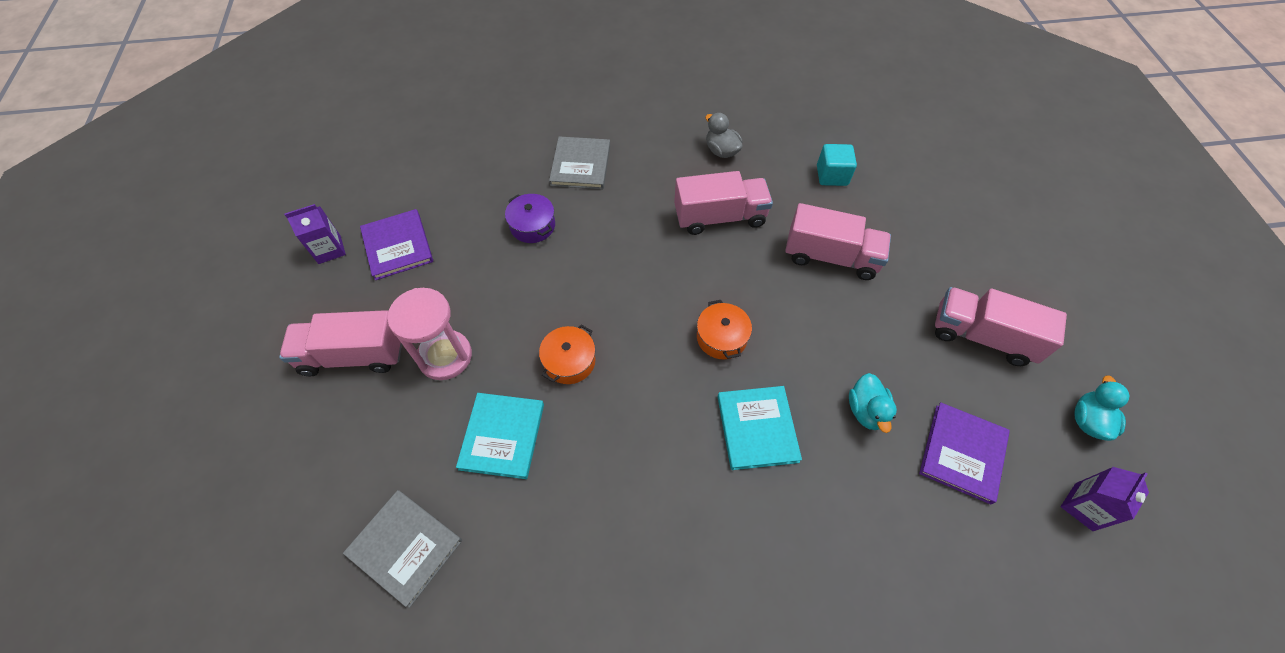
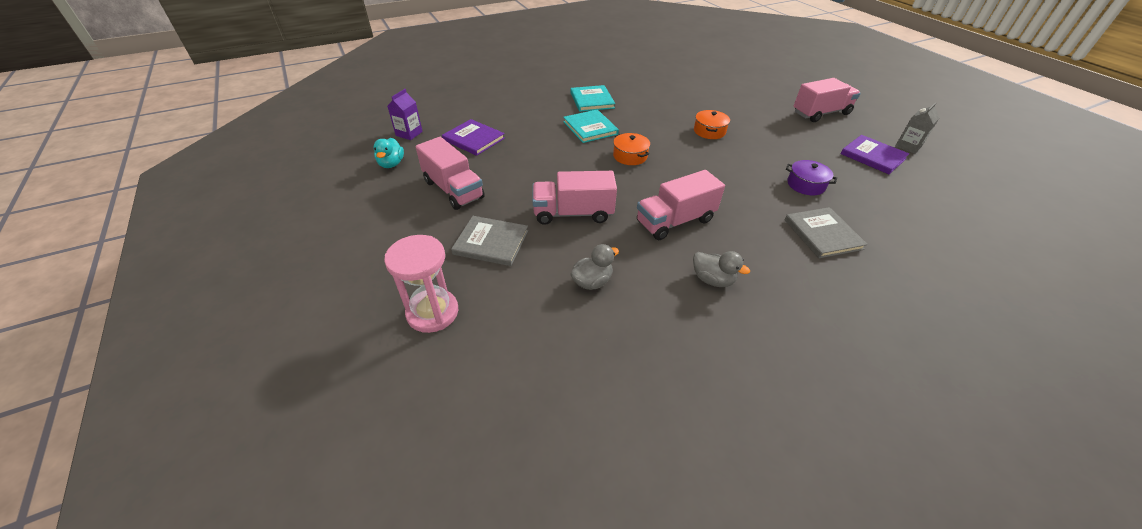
camera: 160 degrees right, 15 degrees down
(329, 249) = (908, 146): purple carton -> grey carton
(405, 547) = (719, 76): grey book -> grey book (491, 242)
(445, 356) = (775, 121): pink hourglass -> pink hourglass (432, 312)
(502, 436) = (714, 105): turquoise book -> turquoise book (592, 100)
(832, 175) = (592, 281): turquoise cube -> grey duck
(866, 411) = (530, 144): turquoise duck -> none
(962, 453) = (473, 139): purple book -> purple book turned 60 degrees counterclockwise
(981, 336) = (453, 190): pink truck -> pink truck turned 45 degrees clockwise

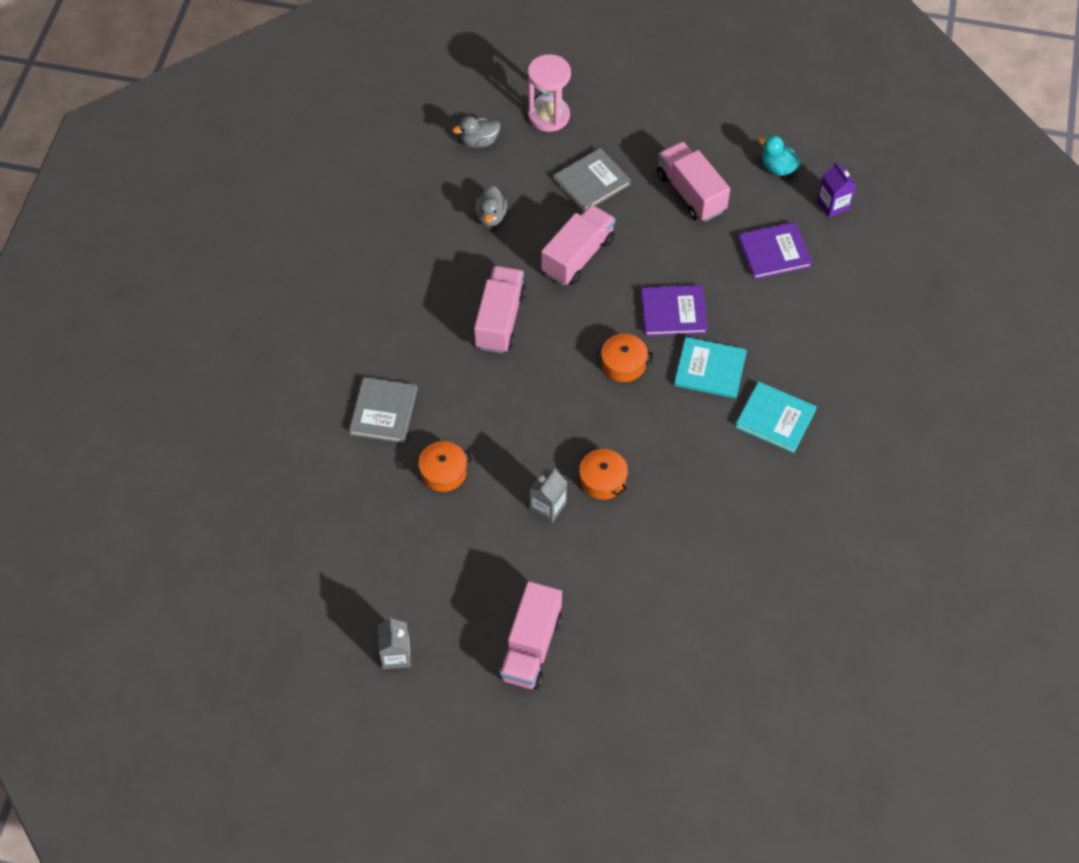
camera: 130 degrees right, 15 degrees up
(453, 190) = (691, 193): pink truck -> pink truck turned 60 degrees clockwise
(712, 280) = (421, 289): grey duck -> grey duck (479, 141)
(753, 140) = (548, 506): none -> grey carton
(806, 185) = (443, 472): purple pot -> orange pot
(822, 234) = (383, 411): grey book -> grey book turned 75 degrees clockwise
(873, 156) = (418, 593): purple book -> purple book (673, 312)

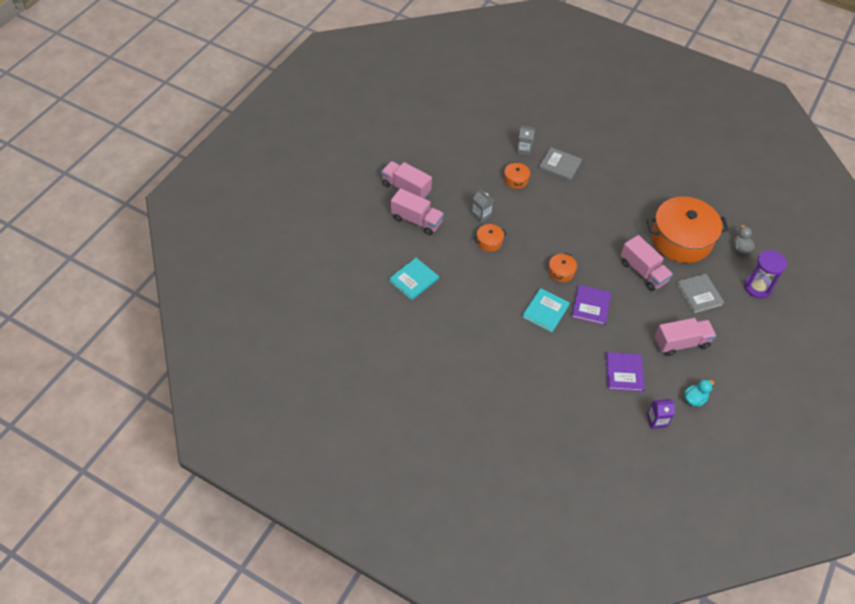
camera: 105 degrees right, 5 degrees down
(396, 655) = (422, 140): grey carton -> grey carton (524, 150)
(491, 216) = (681, 239): grey duck -> orange pot
(500, 320) = (606, 225): pink truck -> pink truck (416, 220)
(548, 116) = (757, 287): pink hourglass -> purple hourglass
(775, 418) = (502, 332): turquoise book -> turquoise book (414, 280)

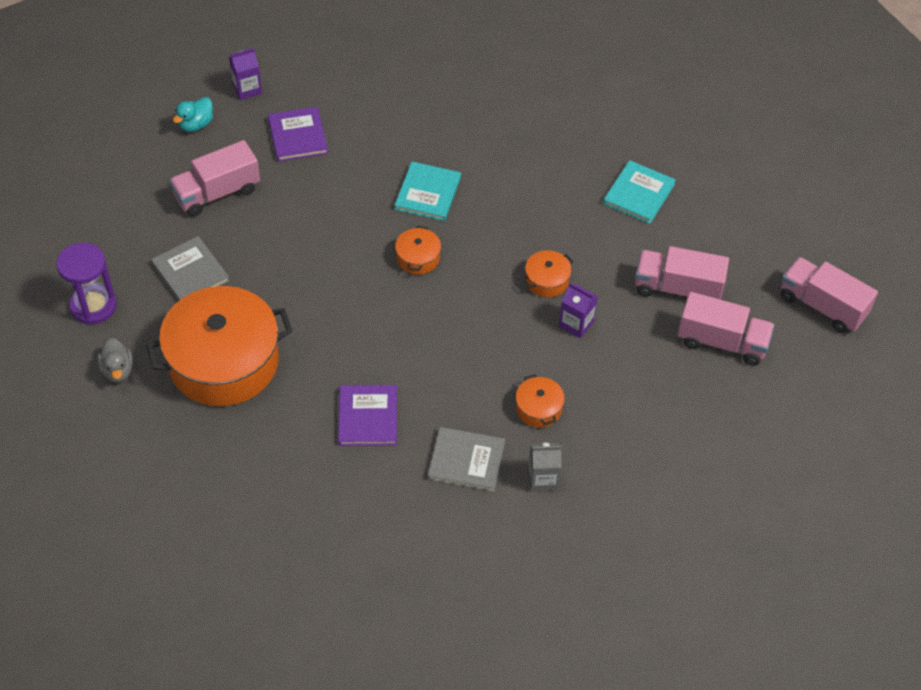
camera: 165 degrees right, 0 degrees up
(481, 215) = (576, 324): grey carton -> purple carton
(591, 306) = (360, 216): purple book -> purple book (368, 417)
(643, 272) = (285, 288): pink truck -> pink truck (822, 306)

